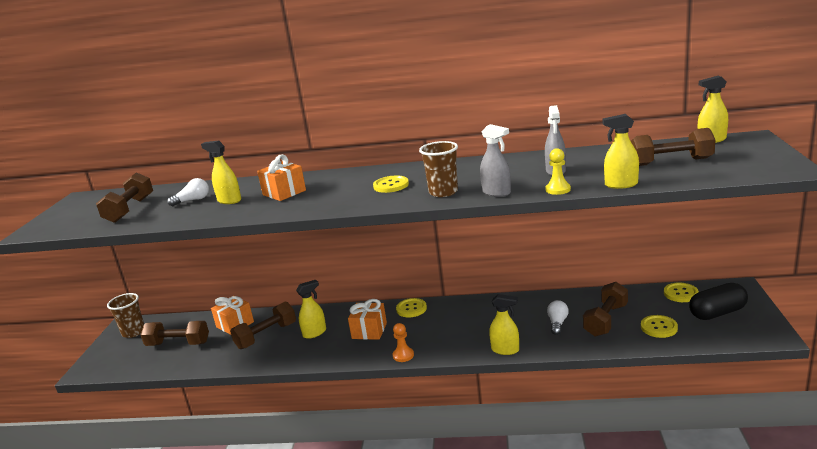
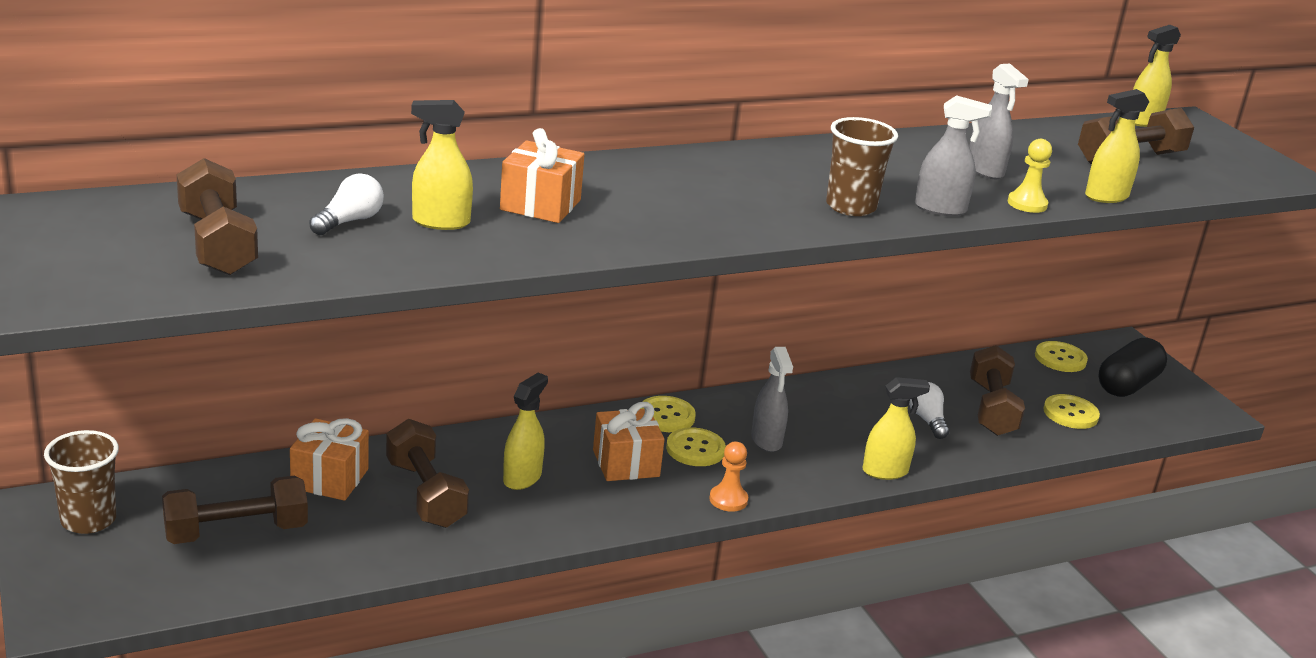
camera: 35 degrees left, 5 degrees up
(266, 336) = (425, 494): brown dumbbell -> brown dumbbell turned 45 degrees counterclockwise
(391, 185) = (738, 192): yellow button -> yellow button (695, 449)
(452, 326) = (766, 440): none -> grey spray bottle

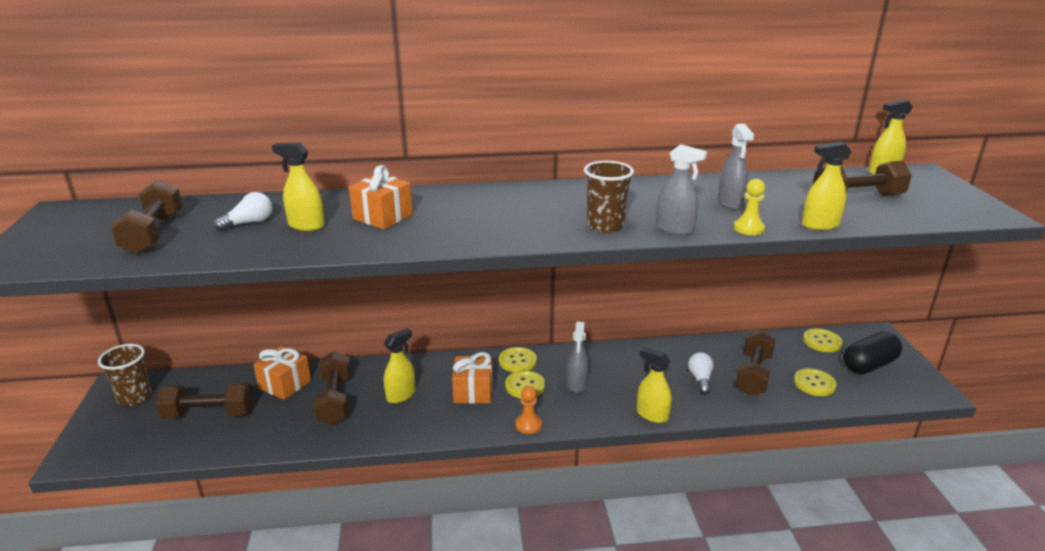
camera: 20 degrees right, 0 degrees up
(885, 471) = (652, 415): yellow spray bottle -> yellow spray bottle turned 150 degrees counterclockwise

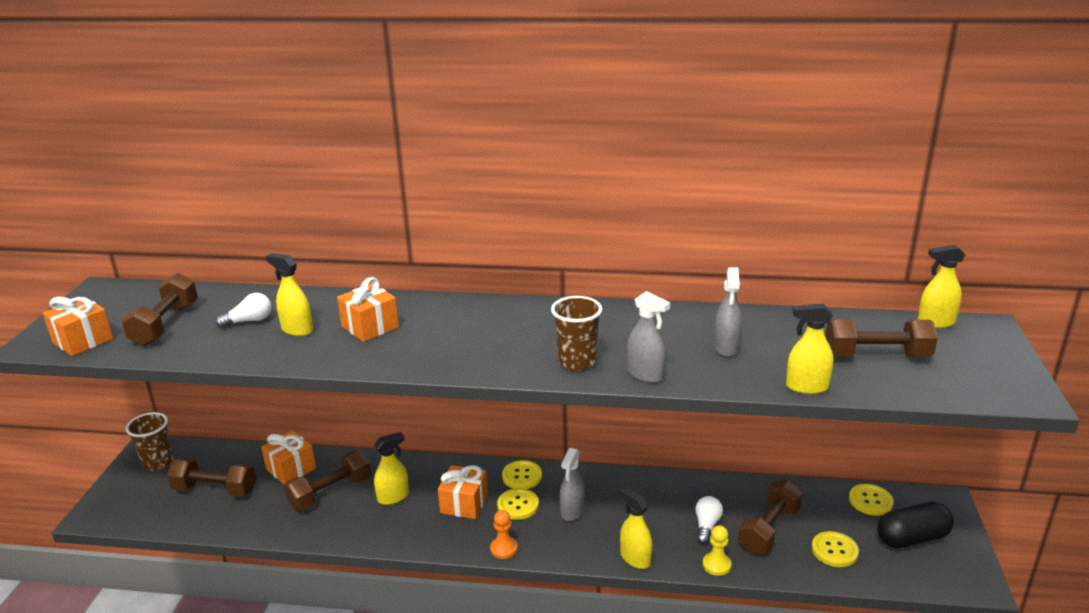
camera: 15 degrees right, 0 degrees up
(60, 256) = (83, 341): none -> orange gift
(335, 400) = (330, 493): brown dumbbell -> brown dumbbell turned 45 degrees clockwise
(748, 228) = (725, 382): yellow pawn -> yellow pawn (716, 565)

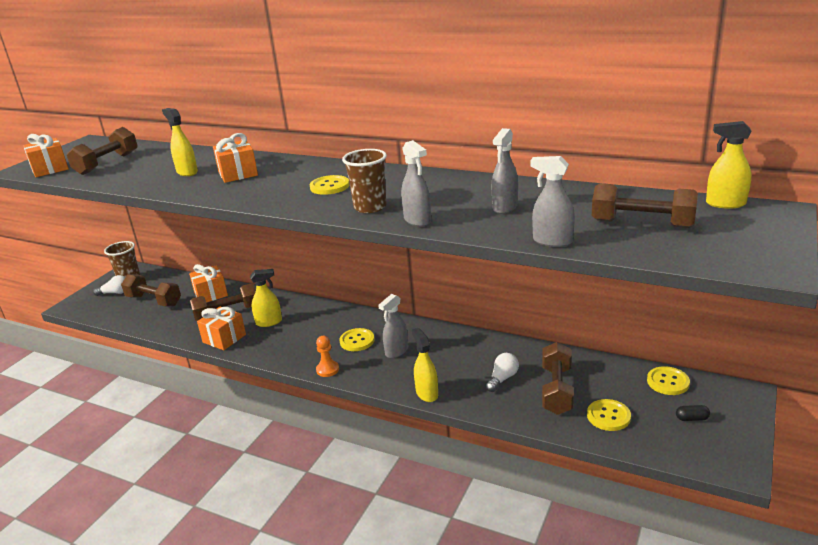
camera: 20 degrees right, 0 degrees up
(249, 321) = (161, 165): white light bulb -> white light bulb (115, 293)
(464, 503) = (317, 334): orange gift -> orange gift (224, 338)
(522, 476) = (372, 321): yellow button -> yellow button (329, 186)
(716, 565) = (493, 410): yellow pawn -> none
(769, 529) = (557, 390): brown dumbbell -> brown dumbbell turned 45 degrees counterclockwise
(806, 387) = (552, 241): yellow spray bottle -> grey spray bottle
(912, 538) = (692, 418): black capsule -> black capsule, size x0.42

